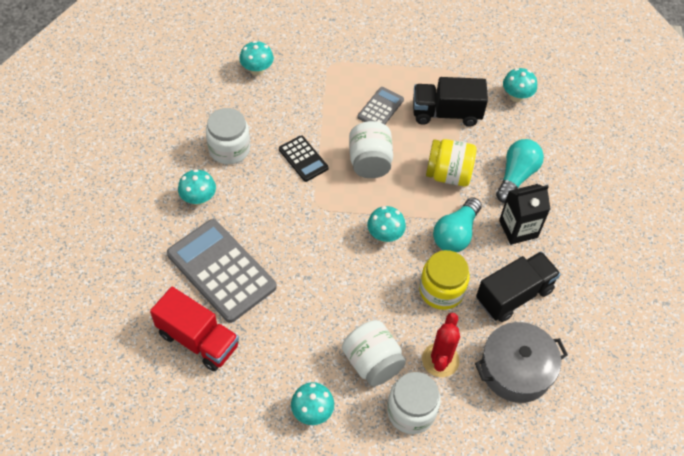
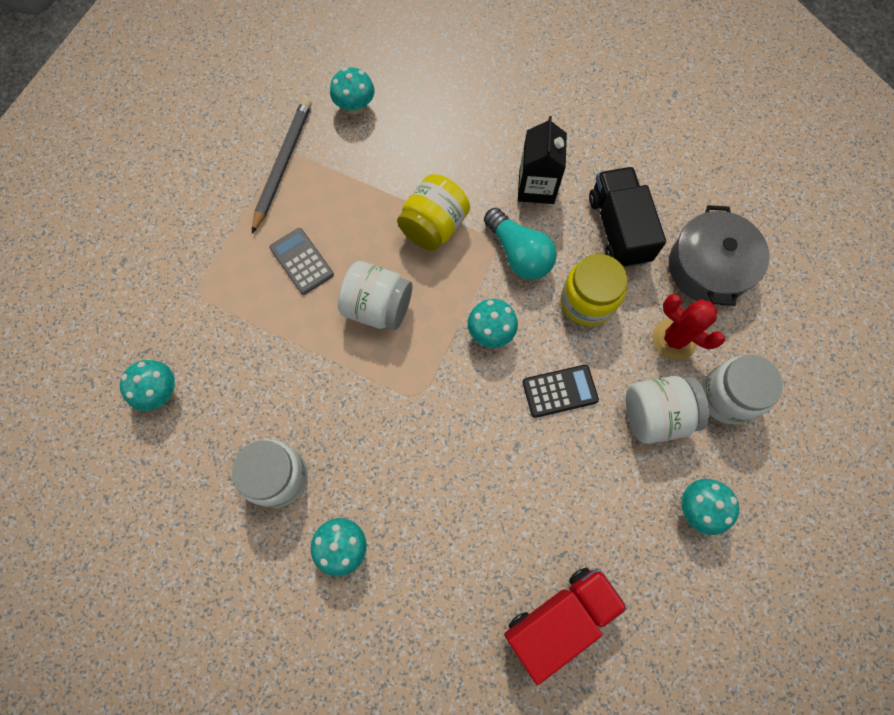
camera: 65 degrees left, 15 degrees up
(221, 271) = (468, 553): grey calculator -> none
(303, 159) = (337, 385): black calculator -> black calculator (559, 391)
(445, 73) = (283, 165): none -> grey pencil
(446, 113) = (344, 191): black truck -> none
(516, 176) = (466, 157): turquoise light bulb -> none

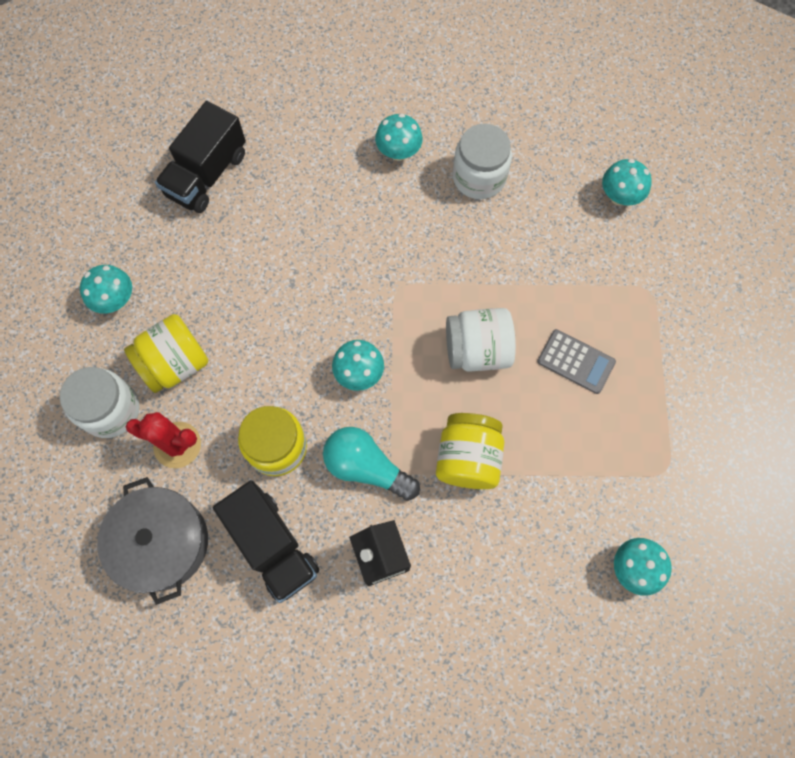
camera: 155 degrees right, 0 degrees up
(283, 165) = (662, 456): grey pencil -> none
(559, 391) = (272, 346): black calculator -> none
(559, 618) = (207, 174): red truck -> black truck
(655, 415) = (175, 363): white jar -> yellow jar

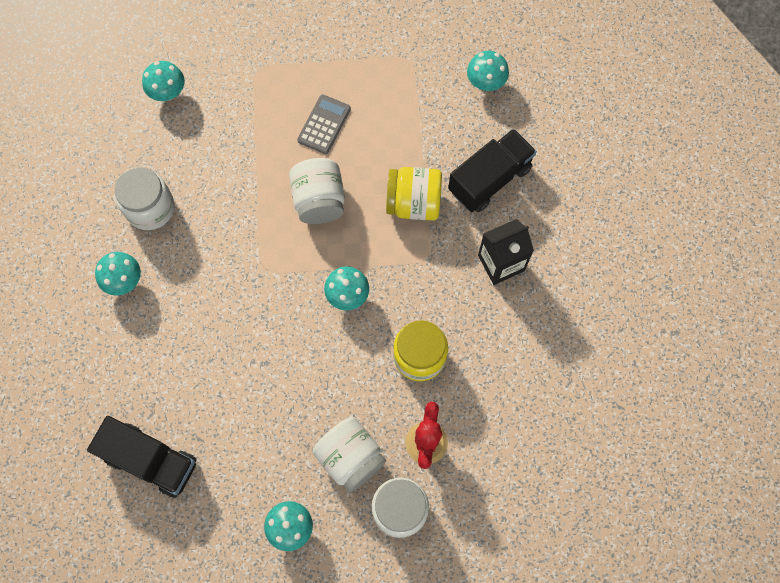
camera: 95 degrees left, 0 degrees up
(162, 542) = (511, 441): grey pot -> none
(175, 363) = (350, 458): yellow jar -> white jar
(272, 545) = (502, 349): black truck -> black truck (489, 179)
(366, 467) = (429, 281): turquoise light bulb -> none

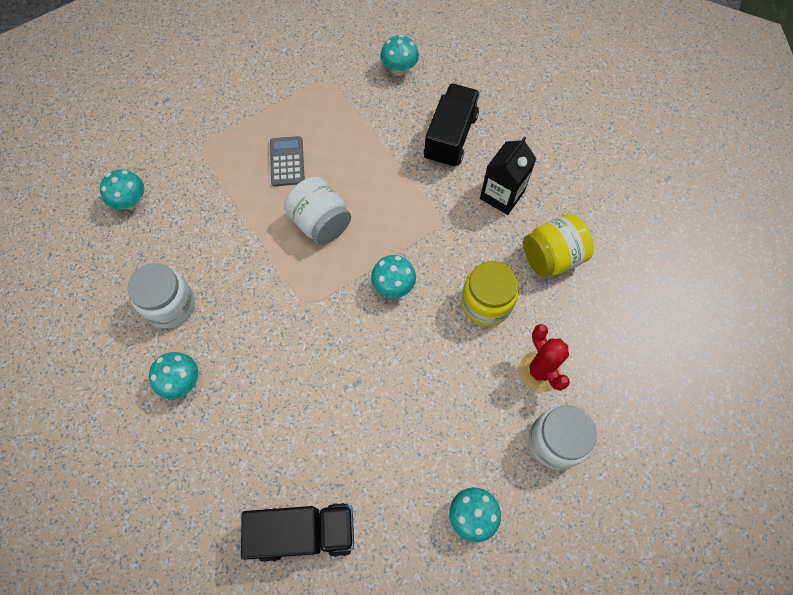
camera: 30 degrees left, 5 degrees down
(350, 458) = (484, 421): white jar -> none
(413, 203) = (401, 185): yellow jar -> yellow jar (552, 257)

